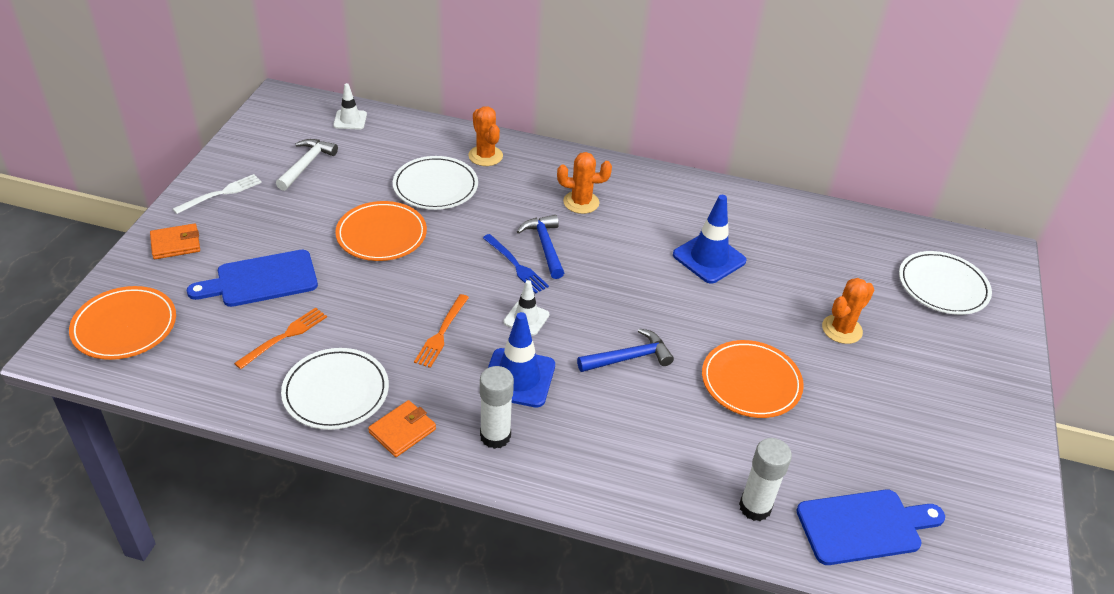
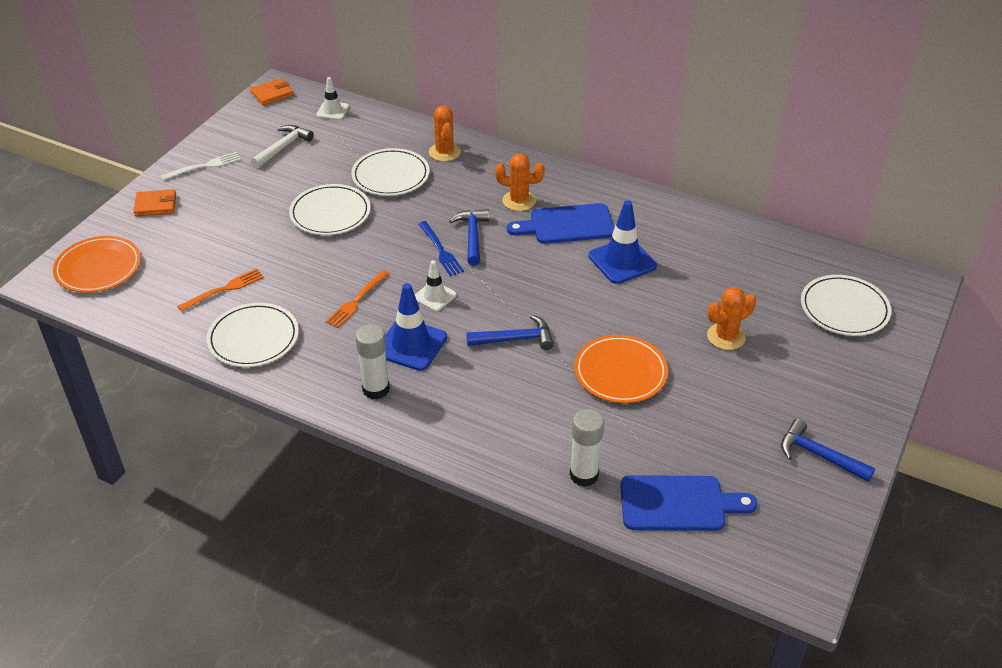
camera: 15 degrees right, 0 degrees up
(261, 280) = (218, 241): blue cutting board -> blue cutting board (567, 225)
(381, 234) = (330, 213): orange plate -> white plate
(402, 431) = (299, 375): orange wallet -> orange wallet (272, 94)
(981, 449) = (819, 455): none -> blue hammer

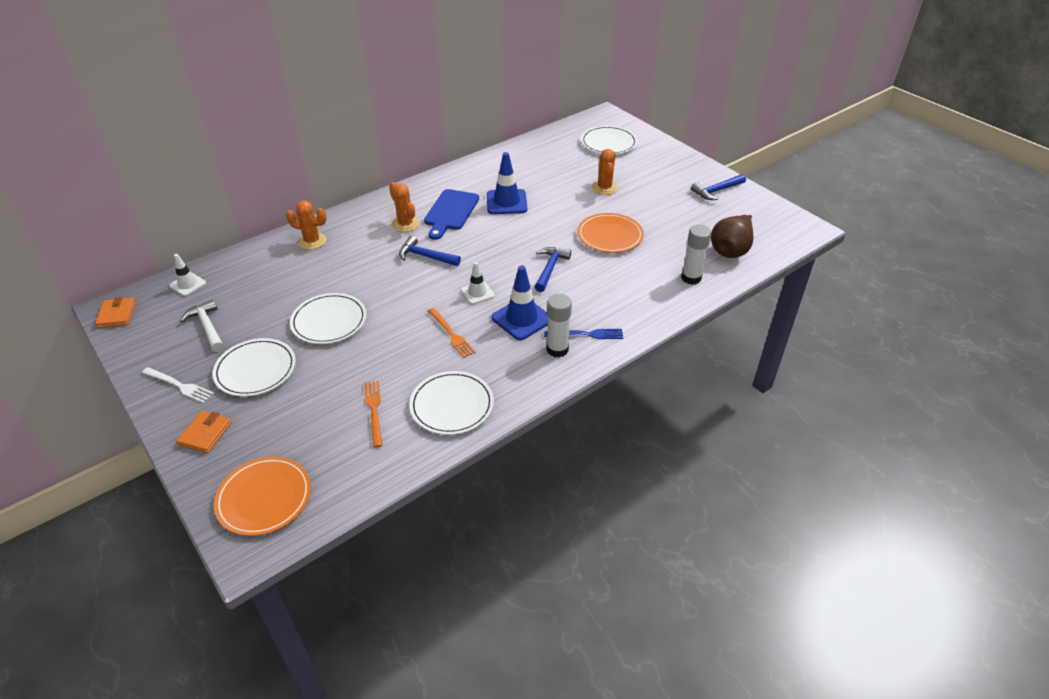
camera: 65 degrees left, 0 degrees up
(204, 166) = (179, 385): white fork -> white fork turned 120 degrees clockwise
(390, 175) = (313, 276): white plate -> white plate (255, 370)
(440, 250) = (428, 276): blue fork -> blue fork (587, 334)
(519, 201) = (405, 224): orange cactus -> orange cactus turned 75 degrees counterclockwise
(678, 504) = (731, 250): blue cutting board -> brown pear

